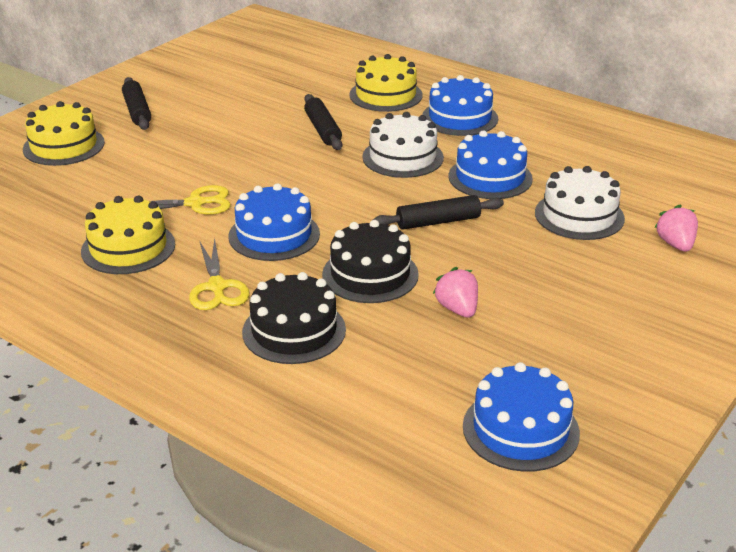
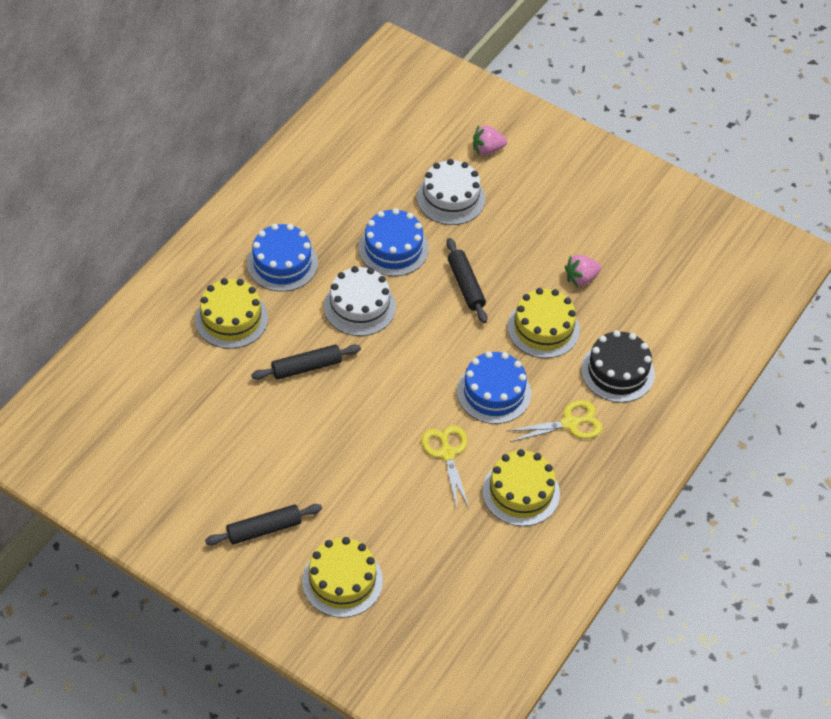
camera: 95 degrees left, 20 degrees up
(370, 274) = (543, 328): black cake -> yellow cake
(520, 429) = (698, 253): blue cake -> none

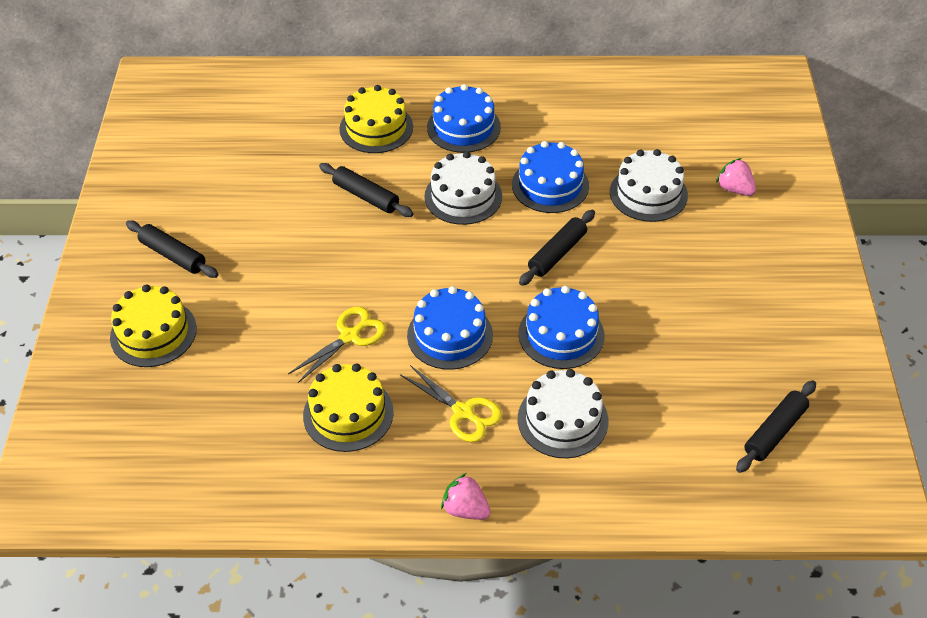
camera: 60 degrees right, 5 degrees down
(543, 328) = (561, 334): yellow cake -> blue cake
(581, 278) = (652, 333): pink strawberry -> pink strawberry (465, 509)
(617, 371) = (562, 420): black cake -> white cake
(707, 268) = (775, 432): none -> black rolling pin

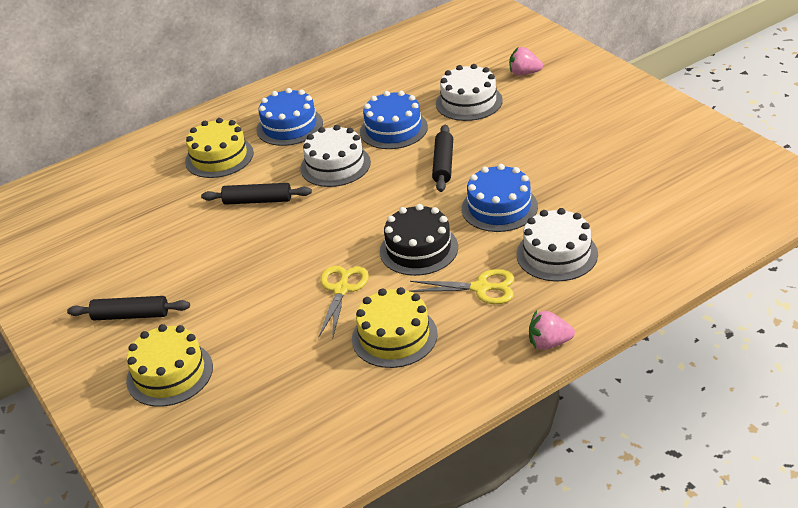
camera: 30 degrees left, 10 degrees down
(450, 335) = (418, 249): blue cake -> black cake
(775, 432) = (701, 186): black rolling pin -> none

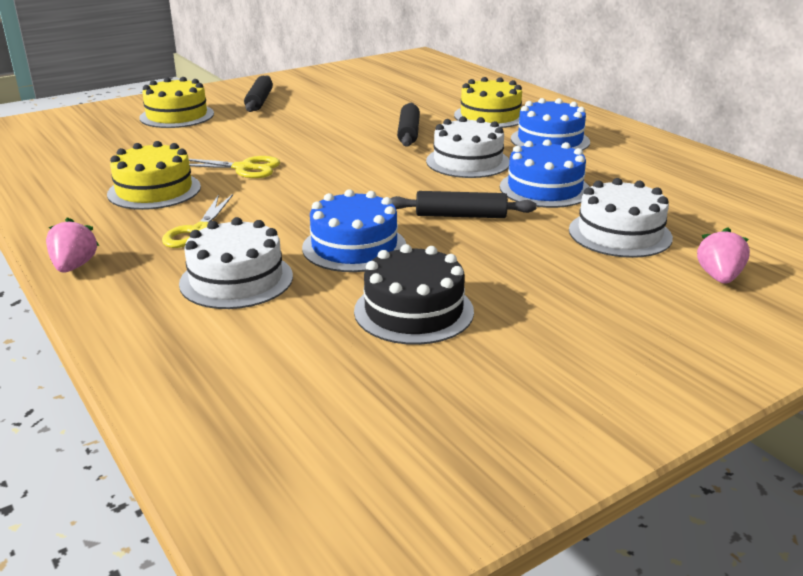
camera: 85 degrees right, 10 degrees down
(418, 249) = (291, 201): black cake -> black cake (413, 311)

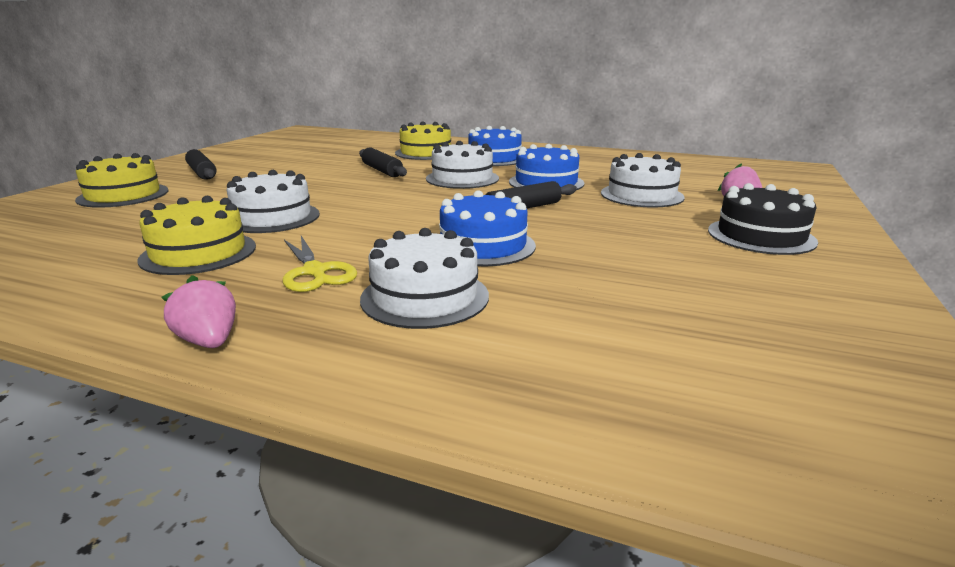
camera: 35 degrees left, 5 degrees down
(244, 168) = (272, 217): yellow scissors -> white cake
(413, 311) = (615, 273): black cake -> black cake (761, 236)

